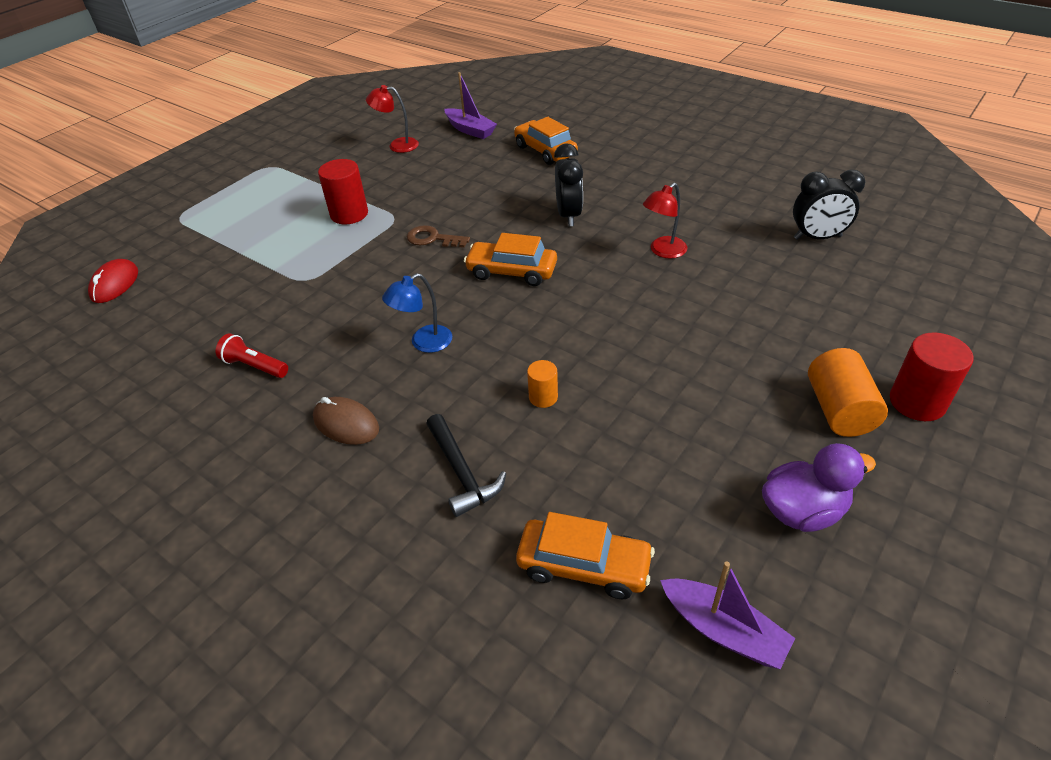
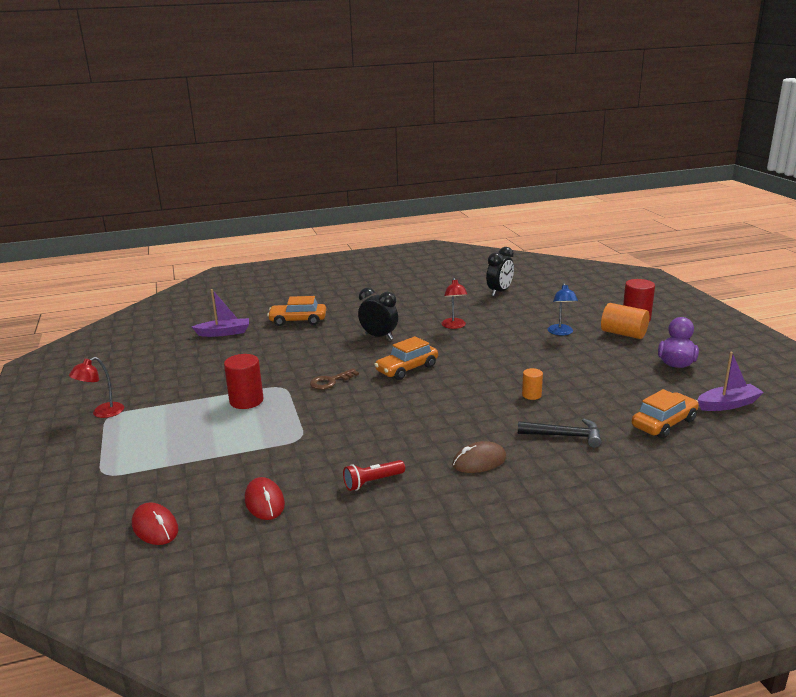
camera: 55 degrees left, 20 degrees down
(182, 319) = (264, 502): none -> red mouse
(397, 145) = (190, 360): red lamp -> red lamp (102, 413)
(424, 343) = (435, 415): blue lamp -> blue lamp (561, 333)

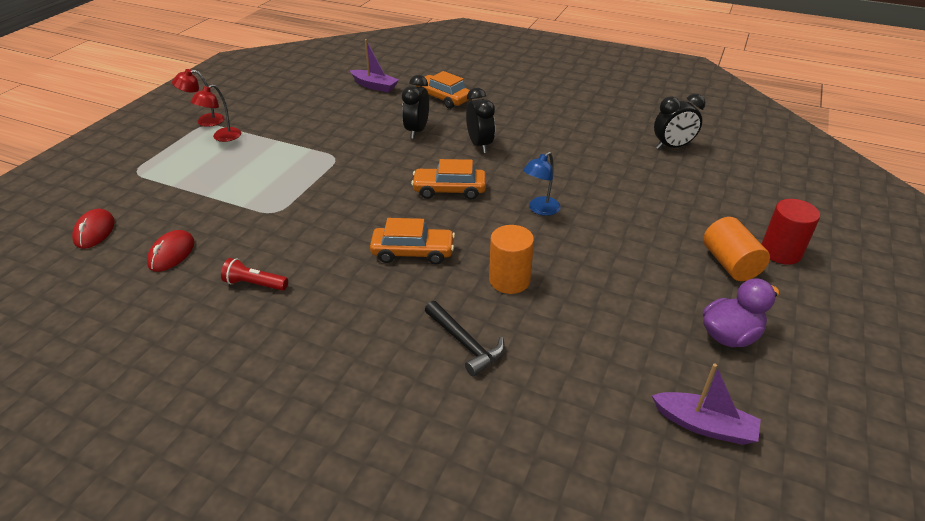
camera: 40 degrees right, 15 degrees up
(246, 401) = (294, 157): red cylinder -> none
(316, 346) = (417, 131): none -> black clock
(330, 381) = (374, 171): brown key -> none
(454, 326) = (563, 165): red lamp -> red lamp (222, 137)
(479, 461) = (354, 319): brown mouse -> none
(531, 395) = (509, 280): orange cylinder -> orange cylinder, size x1.76
(561, 333) = (659, 226): blue lamp -> blue lamp (540, 209)
(663, 423) = (586, 397): orange car -> orange car (413, 252)

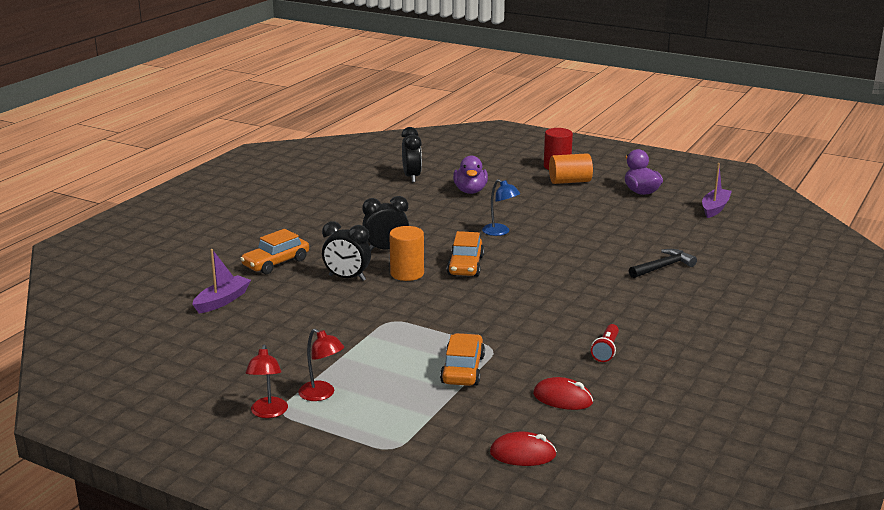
camera: 85 degrees left, 15 degrees down
(413, 252) = (559, 283): orange car -> orange car (462, 370)
(509, 280) = (592, 249): orange cylinder -> orange cylinder (407, 273)
(652, 186) = (470, 191): none -> purple duck

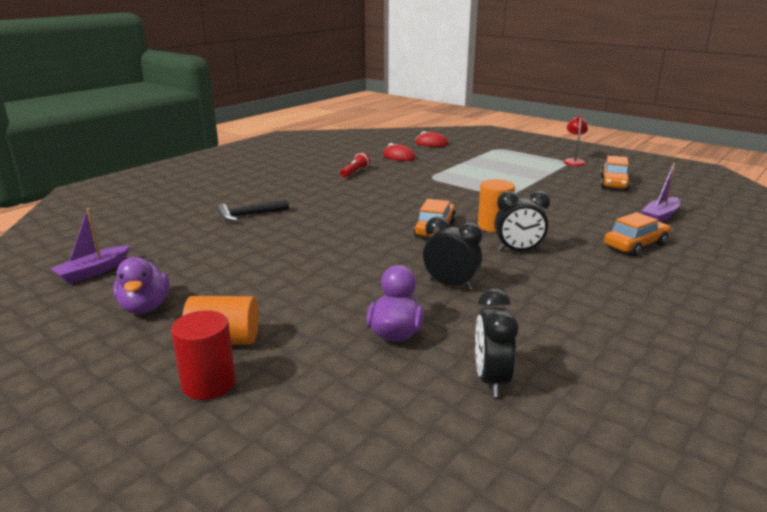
camera: 170 degrees left, 0 degrees up
(322, 394) = (544, 166): red lamp -> none
(347, 278) = (552, 226): black clock -> black clock (450, 285)
(462, 370) = (455, 170): orange car -> orange car (614, 183)
(500, 232) = (383, 261): blue lamp -> none

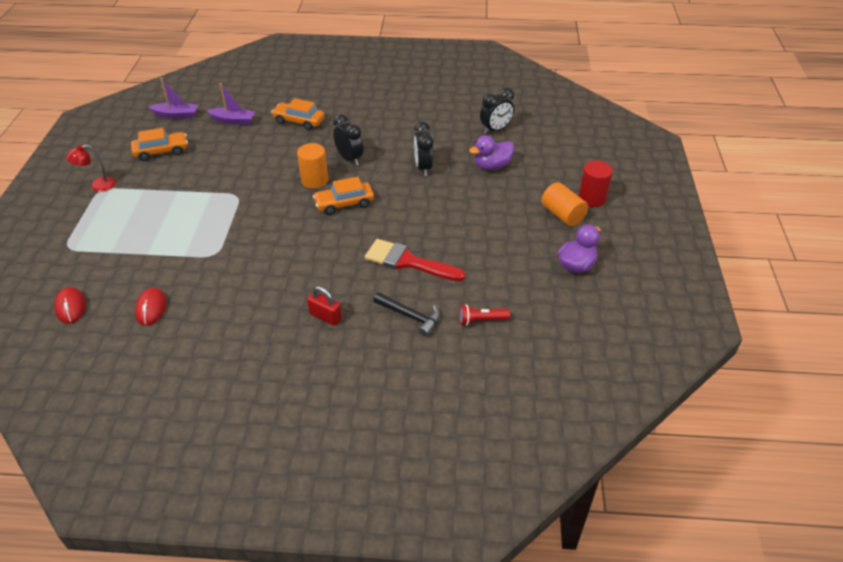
camera: 125 degrees left, 20 degrees up
(93, 272) = (577, 326): purple boat -> purple boat (176, 115)
(304, 192) = (325, 316): none -> red padlock
(309, 231) = (408, 262): none -> red brush
(355, 172) = (234, 314): red flashlight -> red flashlight (481, 320)

